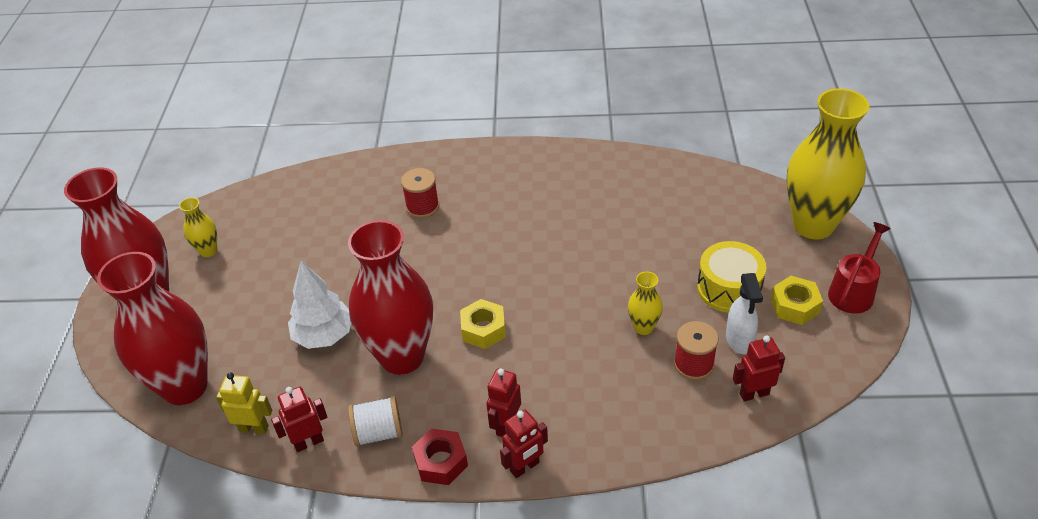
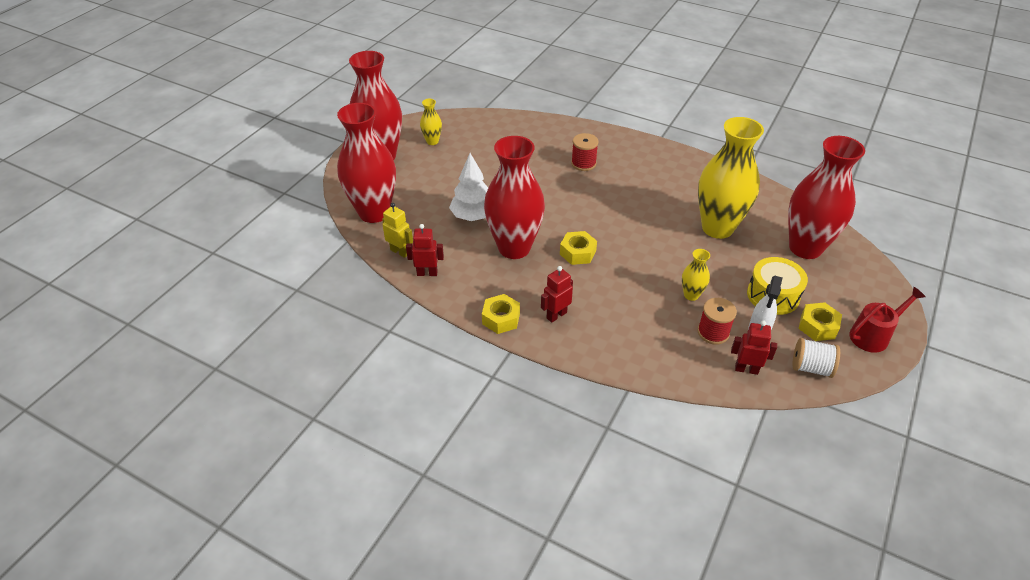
camera: 25 degrees right, 0 degrees up
(378, 432) = (472, 285): white spool -> white spool (811, 367)
(441, 462) = (501, 318): red nut -> yellow nut
(525, 467) = (553, 345): red robot -> none
(728, 215) = (805, 248): none -> red vase
(813, 225) = (870, 279): yellow vase -> yellow vase (717, 228)

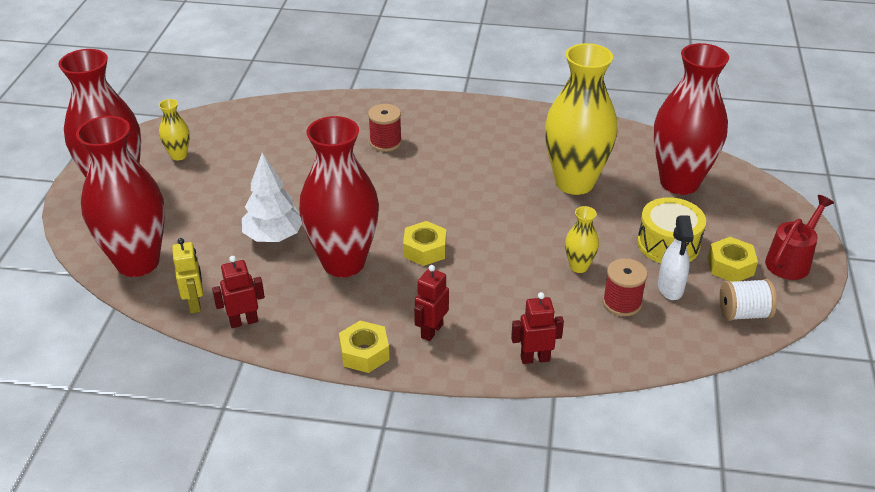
camera: 20 degrees left, 5 degrees down
(400, 252) = (195, 303): yellow robot -> yellow robot turned 60 degrees clockwise
(746, 369) = (676, 334): red robot -> red robot (535, 358)

